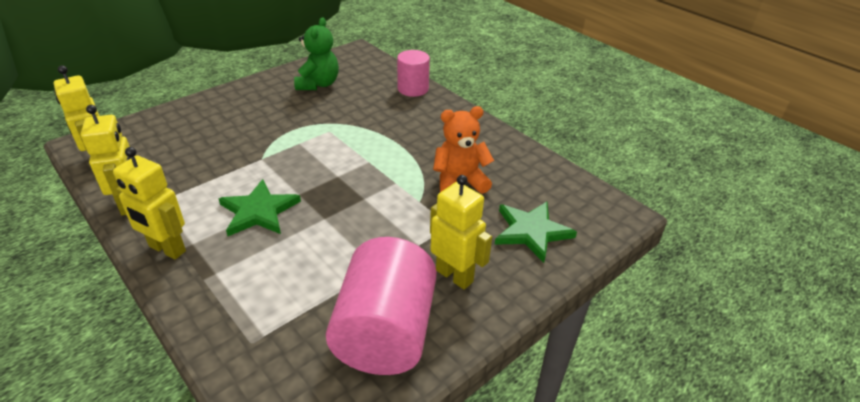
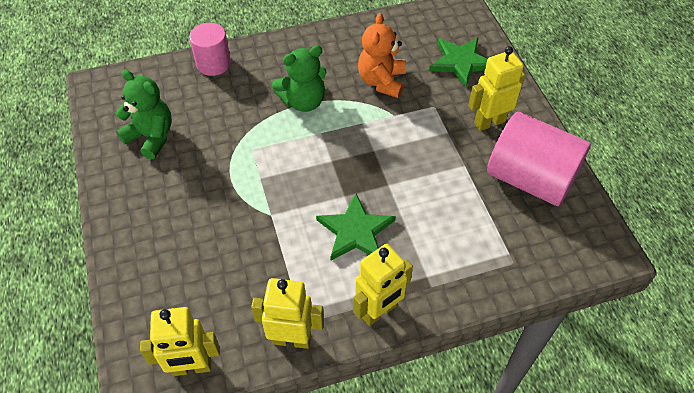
camera: 65 degrees left, 15 degrees up
(401, 143) = (303, 101): none -> green teddy bear

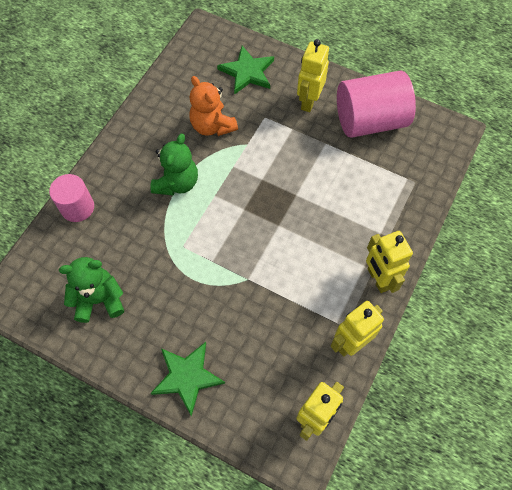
camera: 45 degrees left, 10 degrees up
(355, 231) = (310, 242): green star -> green star (187, 377)
(379, 311) = (378, 279): yellow robot -> yellow robot turned 150 degrees clockwise

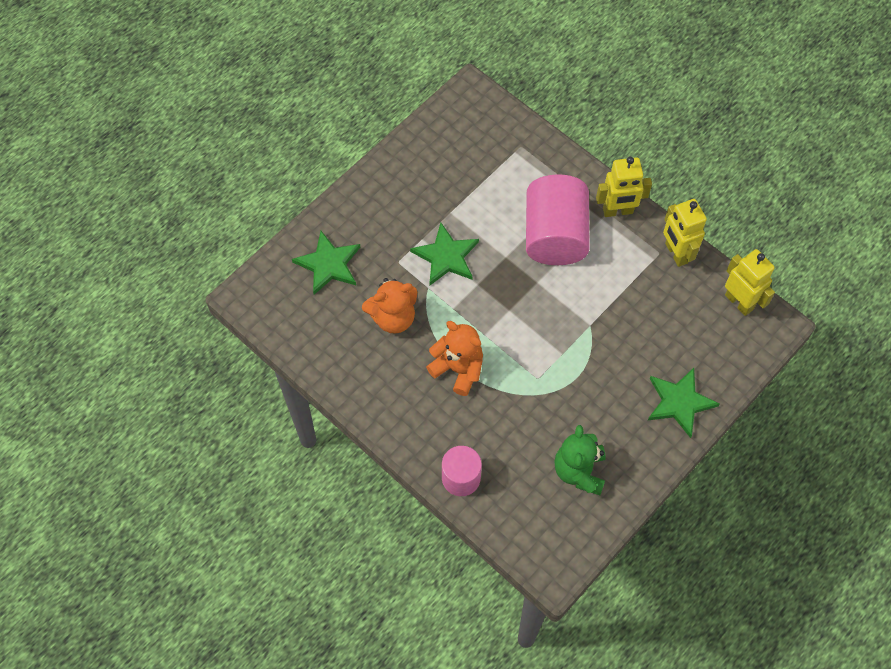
camera: 75 degrees left, 0 degrees up
(177, 183) = (458, 369): green teddy bear -> orange teddy bear
(281, 150) = (446, 256): none -> green star
(309, 101) = (390, 213): yellow robot -> none
(370, 121) = (434, 163): pink cylinder -> pink cylinder (555, 235)

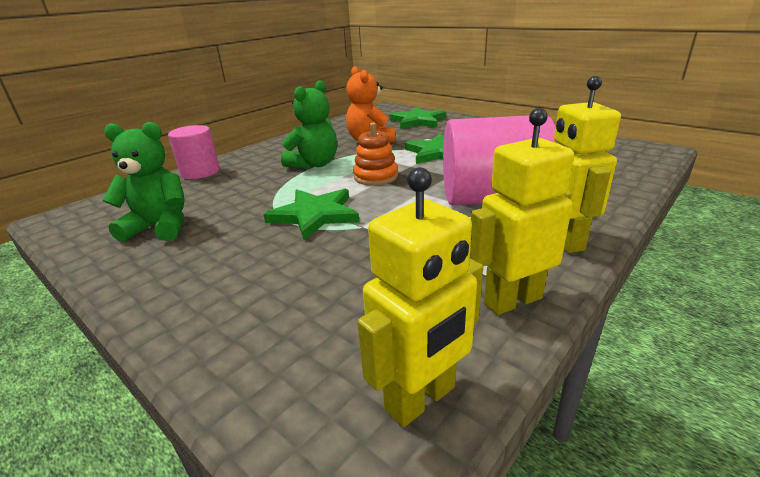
camera: 90 degrees right, 35 degrees down
(458, 369) = (314, 164): orange teddy bear -> green teddy bear
(499, 314) = (375, 177): none -> orange stacking toy
(679, 402) = (211, 308): green star -> green star (315, 215)

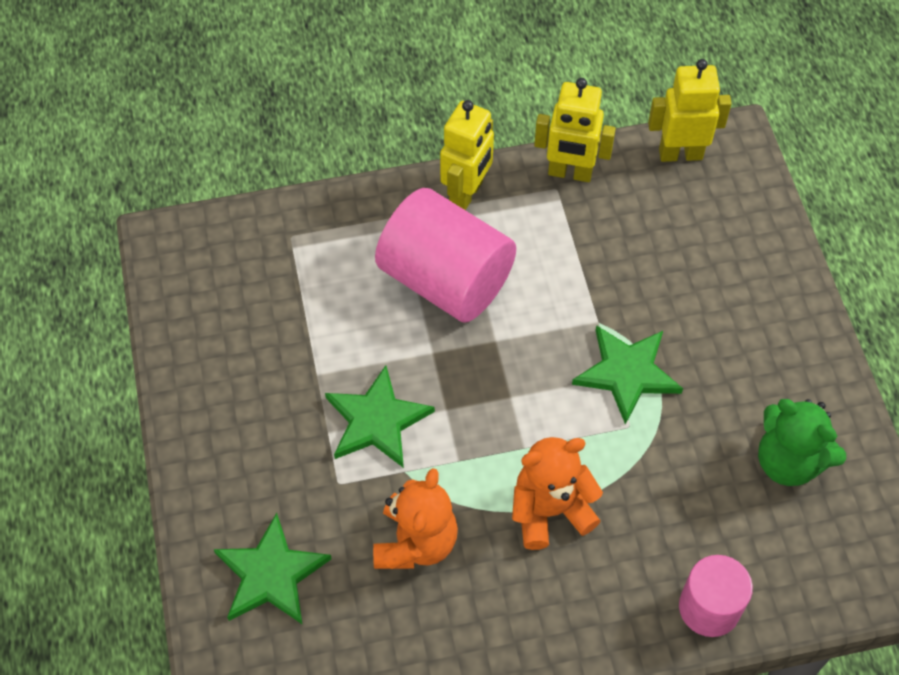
camera: 145 degrees left, 30 degrees up
(314, 164) = (550, 510): green teddy bear -> orange teddy bear
(375, 177) = (507, 412): orange stacking toy -> none

